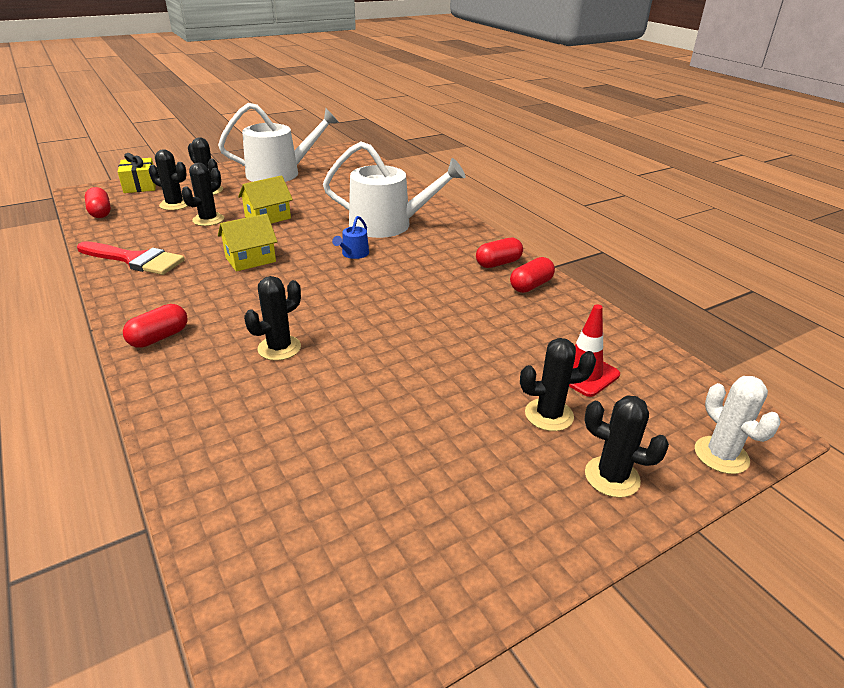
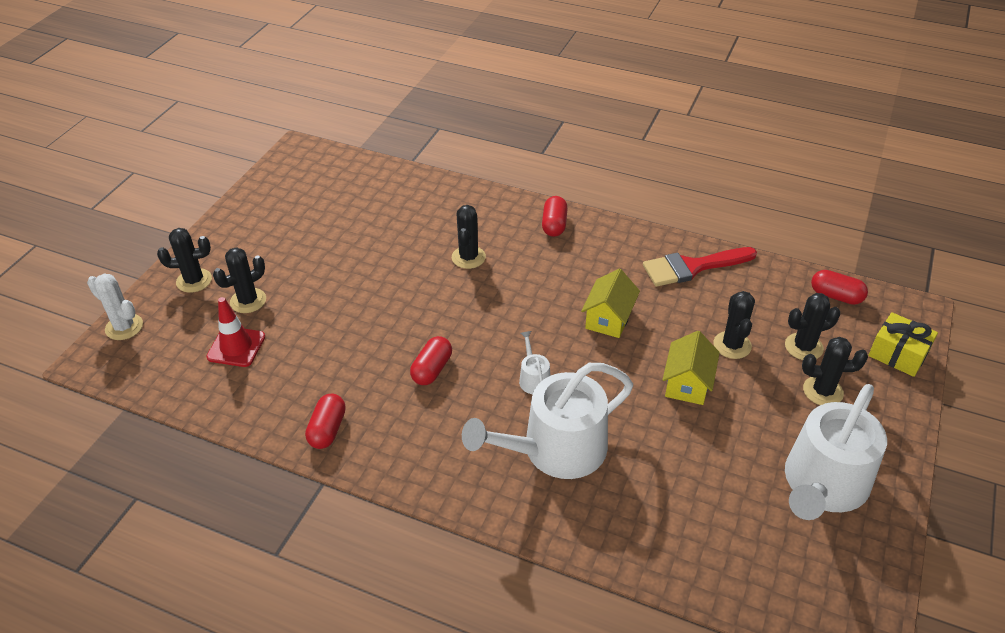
camera: 145 degrees right, 10 degrees up
(353, 254) = (533, 378): blue watering can -> white watering can
(498, 263) = (381, 448): red capsule -> red capsule (432, 369)

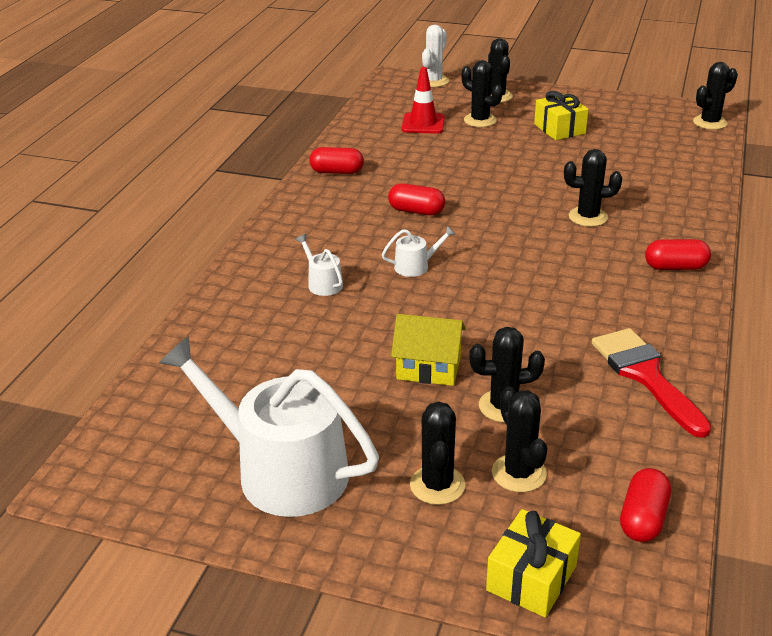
camera: 85 degrees right, 10 degrees down
(293, 247) = (559, 129): none -> yellow gift
(319, 156) = (710, 122): none -> black cactus
(555, 450) = (322, 283): white watering can -> white watering can, size x0.41
(608, 319) = (521, 310): yellow house -> none

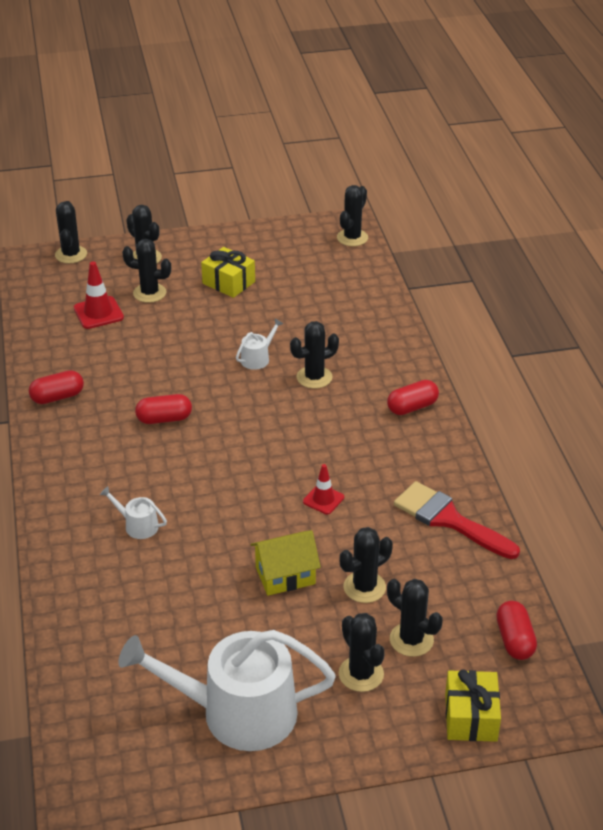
camera: 30 degrees left, 5 degrees up
(416, 266) = (205, 479): white watering can -> white watering can (257, 358)
(434, 81) = (71, 254): white cactus -> black cactus
(519, 317) = (323, 499): none -> red traffic cone

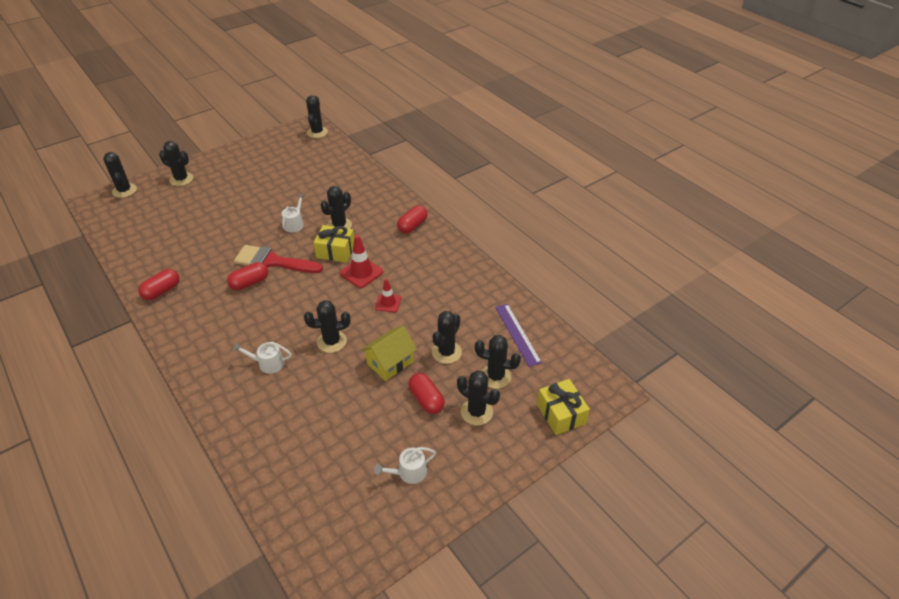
camera: 25 degrees left, 5 degrees up
(98, 313) = (165, 224): red traffic cone -> red traffic cone (361, 272)
(149, 293) = (196, 201): black cactus -> black cactus (332, 342)
(228, 282) = (249, 180): yellow gift -> yellow gift (336, 251)
(237, 712) = (409, 472): white watering can -> white watering can, size x0.41
(449, 519) = (474, 290): red brush -> red brush (273, 261)
(473, 596) = (517, 334): none -> purple ruler
(514, 640) = (558, 353): red capsule -> red capsule (426, 400)

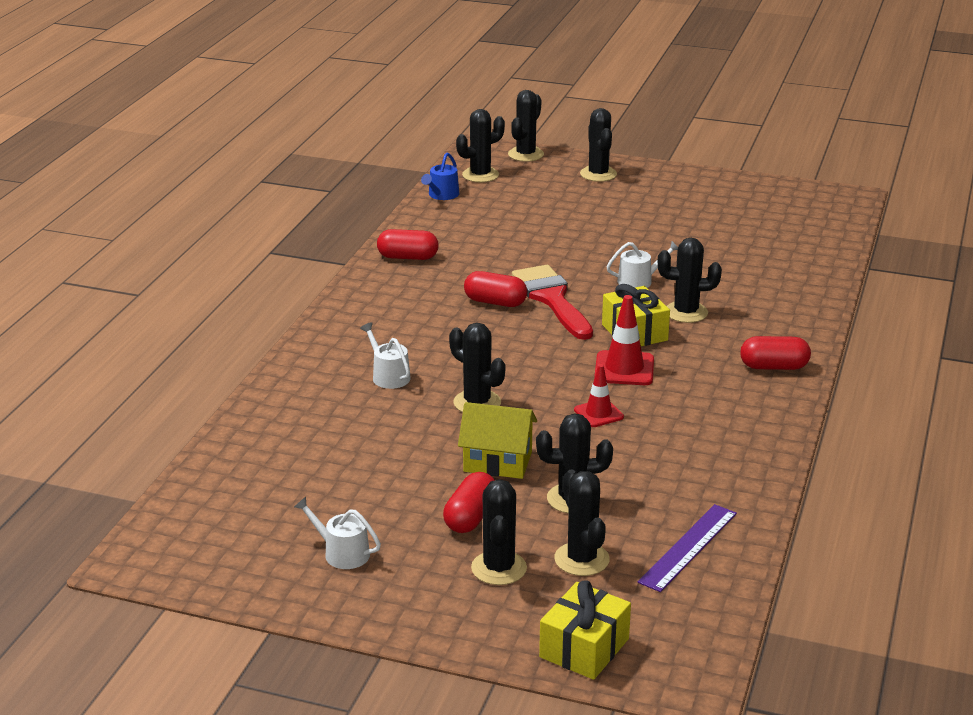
camera: 55 degrees right, 15 degrees down
(118, 243) = (442, 195): none -> blue watering can
(317, 132) = (841, 210): black cactus -> black cactus (480, 175)

